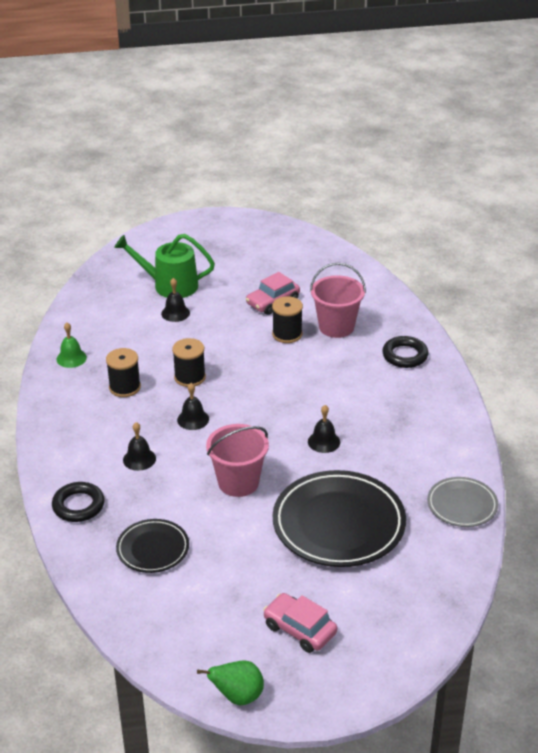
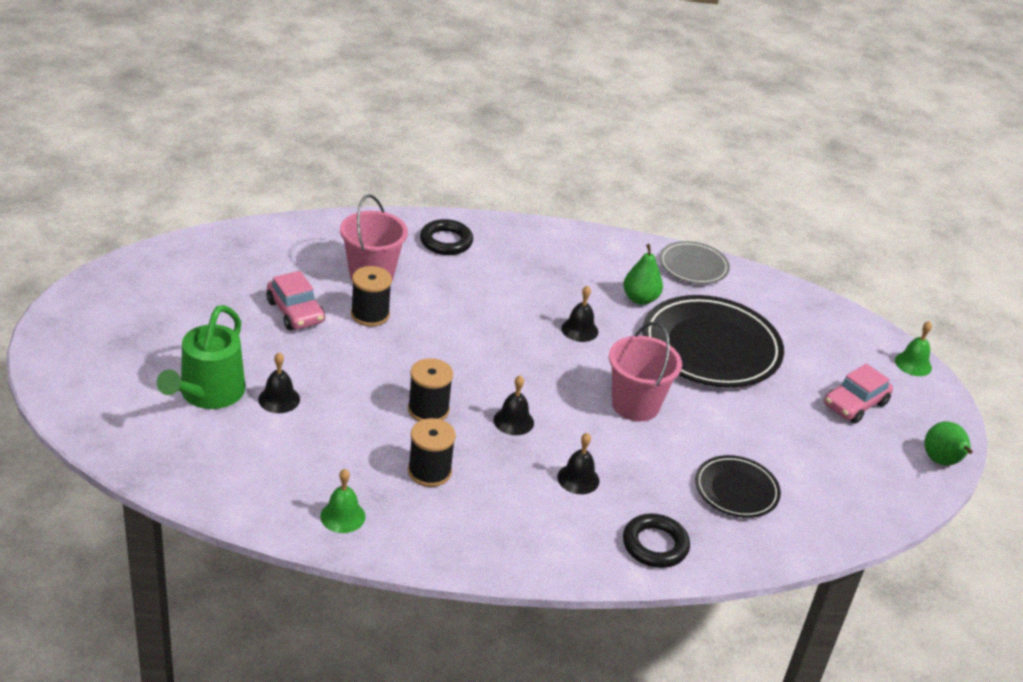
camera: 85 degrees left, 0 degrees up
(387, 679) = (913, 364): none -> green bell
(388, 474) = (640, 299): none -> green pear

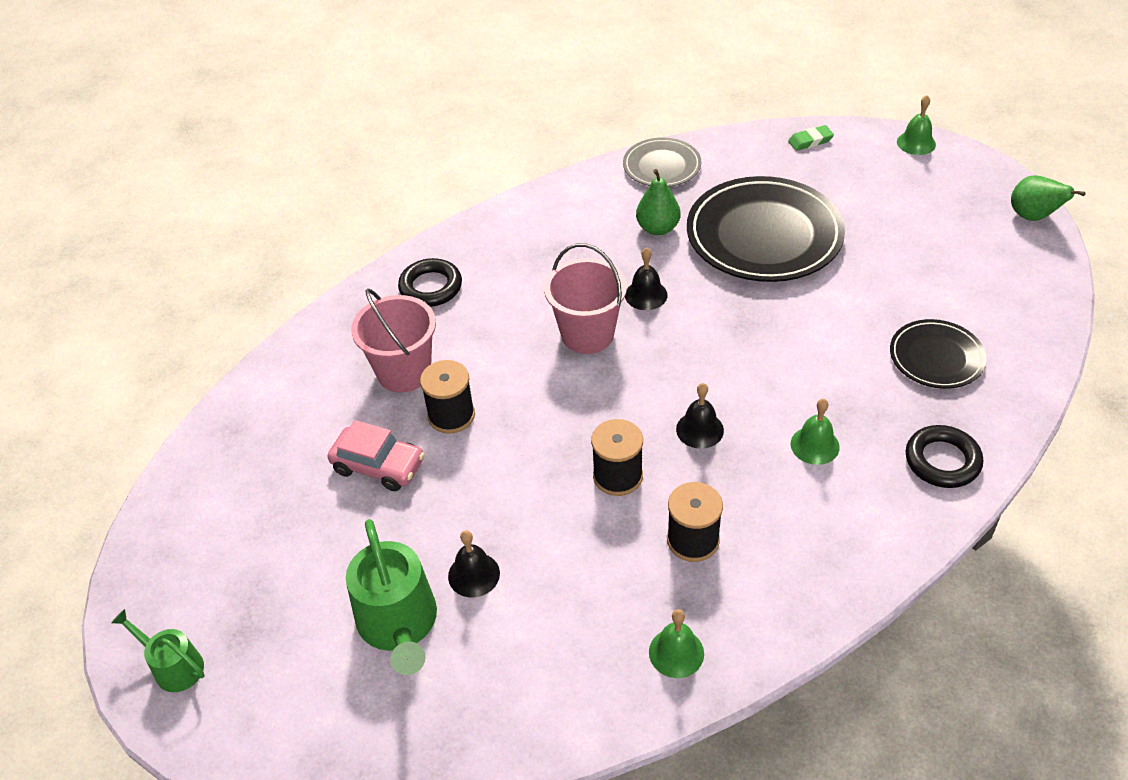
camera: 30 degrees left, 10 degrees up
(73, 332) = (174, 666): none -> green watering can
(578, 479) = (815, 445): black bell -> green bell
(635, 405) = (773, 336): pink bucket -> pink bucket (587, 334)
(828, 315) = (810, 141): none -> green eraser
(855, 404) = (921, 210): pink car -> none

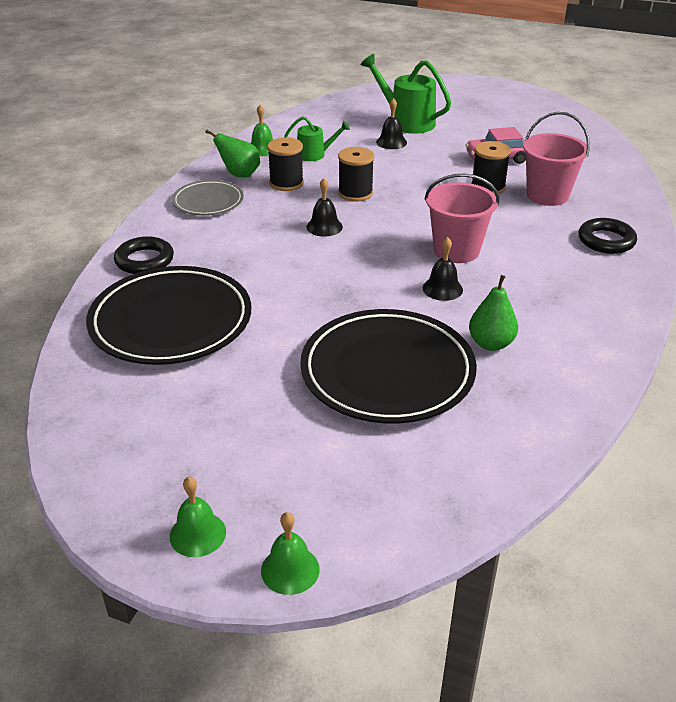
camera: 145 degrees right, 10 degrees down
(174, 666) = (486, 89): green watering can -> green watering can (314, 154)
(662, 166) = (558, 409): grey plate -> grey plate (208, 202)
(810, 141) = (427, 514): green eraser -> none
(815, 445) = (240, 242): green bell -> green bell (197, 534)
(936, 358) = (171, 322): black plate -> black plate, size x1.86
(1033, 217) = (102, 504): green pear -> green pear (239, 174)

